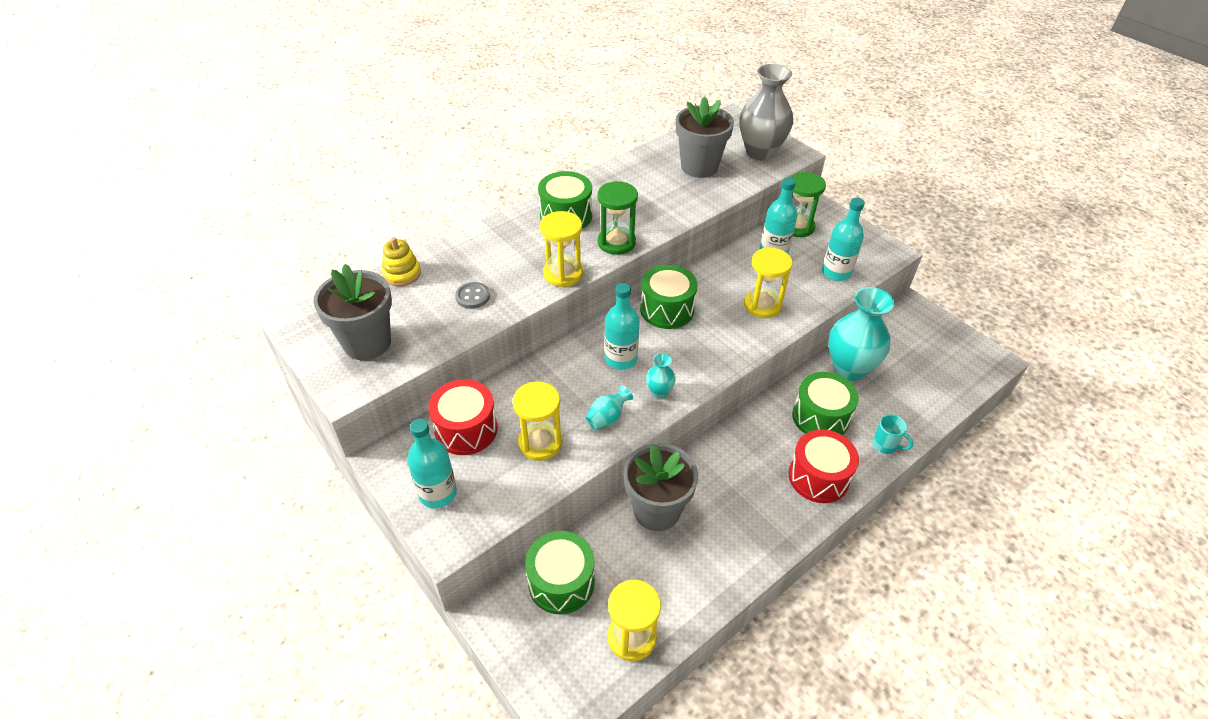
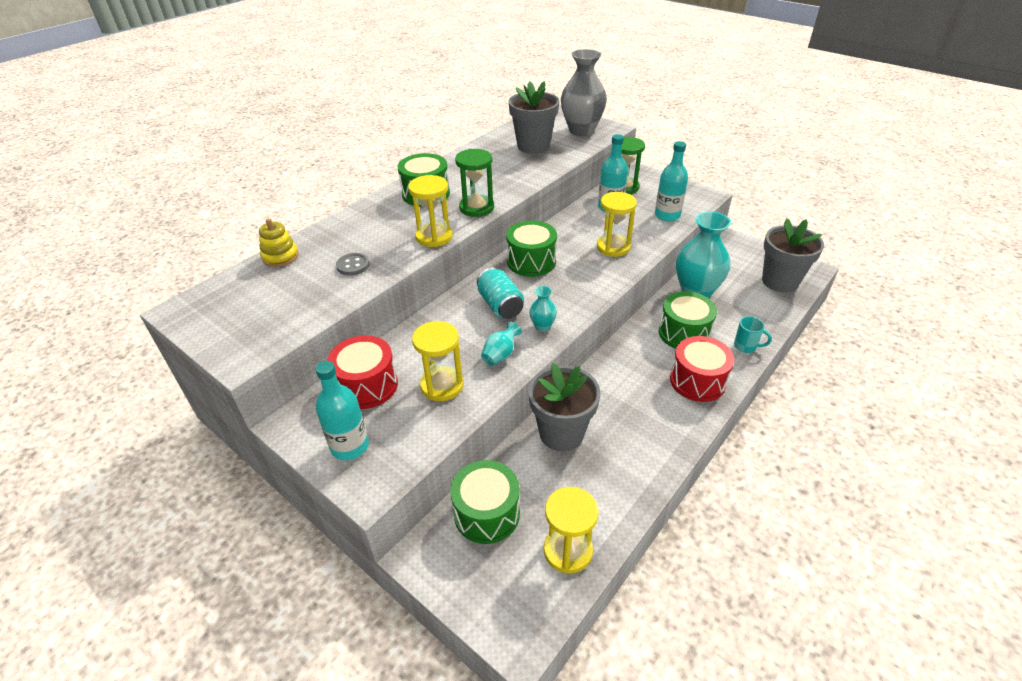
camera: 10 degrees left, 5 degrees down
(367, 343) = (255, 317): grey flower pot -> grey flower pot (780, 281)
(621, 359) = (500, 305): turquoise bottle -> turquoise can

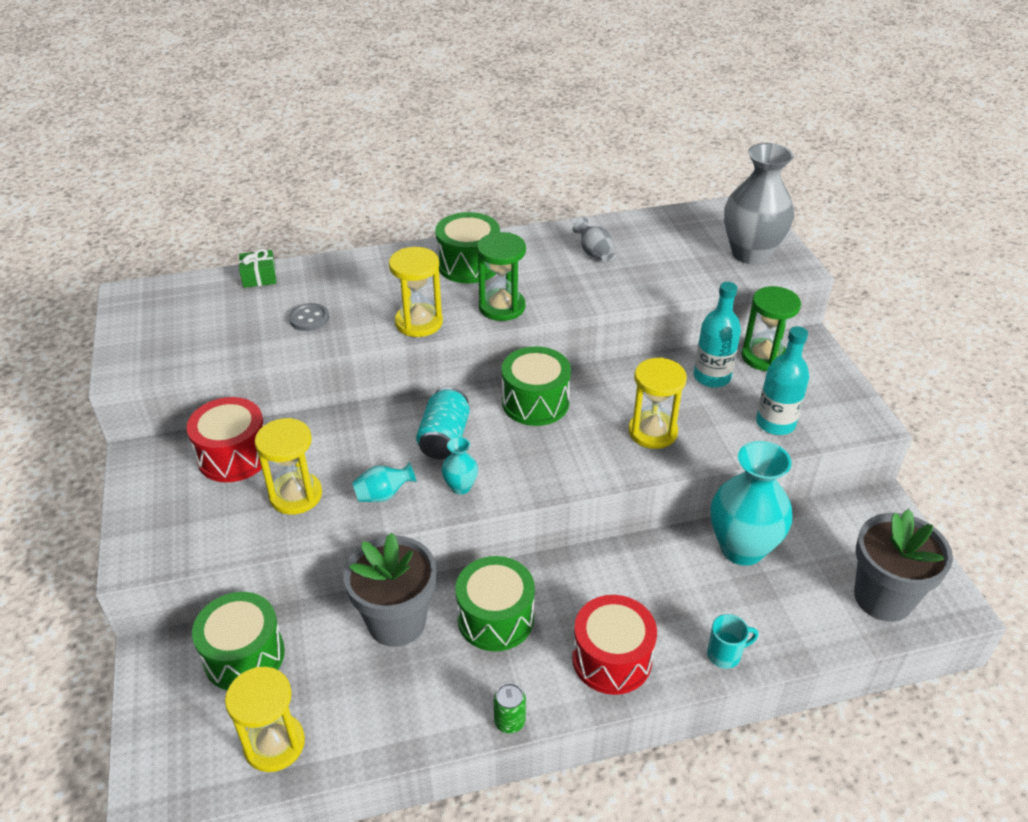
camera: 35 degrees right, 0 degrees up
(280, 257) = (259, 277): yellow stacking toy -> green gift
(350, 446) = (161, 508): turquoise bottle -> none
(496, 160) = (594, 253): none -> grey vase
(533, 146) = (661, 252): grey flower pot -> none
(684, 333) = (664, 591): green drum -> green drum (495, 618)
(684, 445) = (509, 721): none -> green can
(746, 346) = (725, 655): turquoise mug -> turquoise mug turned 75 degrees counterclockwise

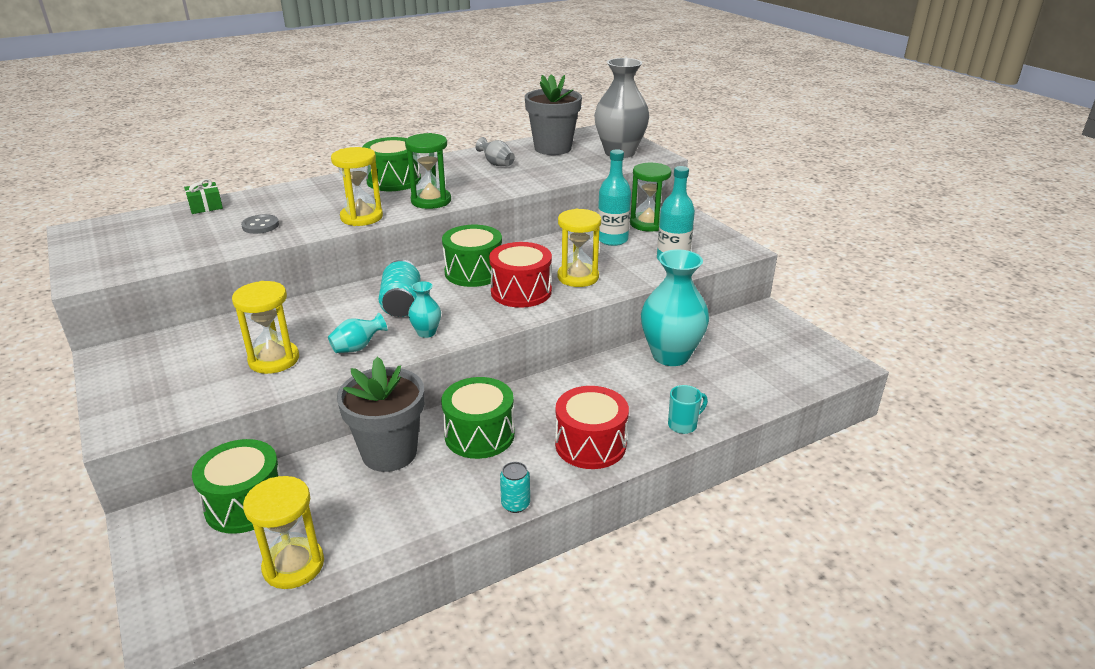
camera: 15 degrees left, 10 degrees down
(234, 456) = (206, 342): red drum -> red drum (521, 291)
(509, 721) = (515, 504): green can -> turquoise can
(883, 598) = (791, 368): grey flower pot -> grey flower pot (553, 148)

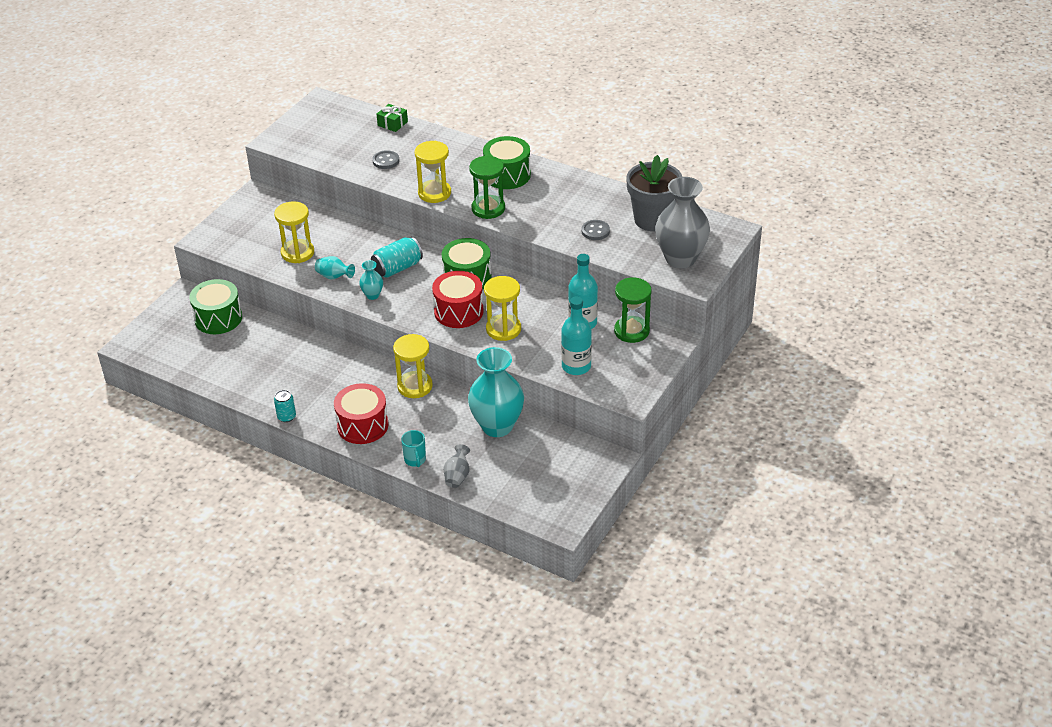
camera: 60 degrees right, 10 degrees up
(293, 565) = (190, 360): yellow hourglass -> yellow hourglass (415, 386)
(389, 453) = (294, 347): grey flower pot -> none
(479, 435) = (337, 374): green drum -> none
(496, 164) = (587, 206): grey vase -> grey vase (457, 476)
(536, 170) = (595, 231): none -> grey button
(683, 425) = (415, 460): turquoise mug -> turquoise mug turned 45 degrees clockwise

